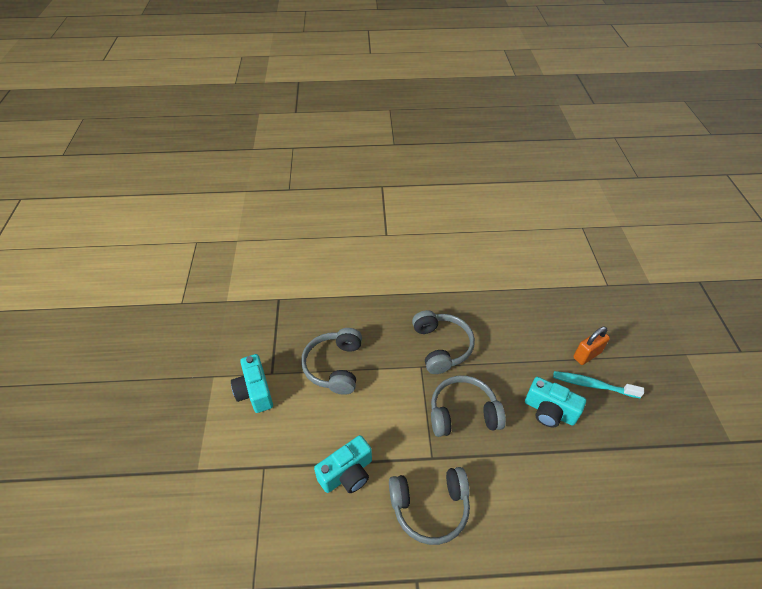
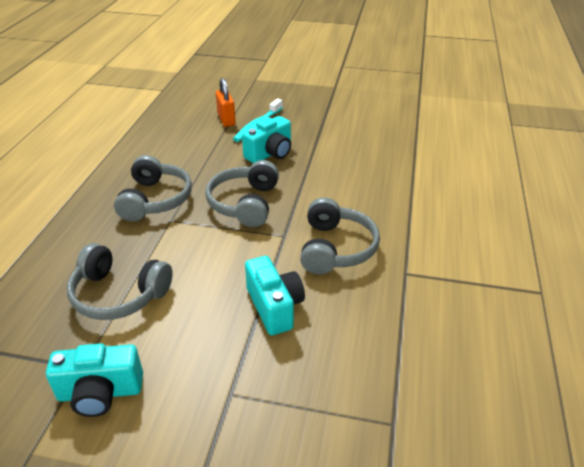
camera: 75 degrees left, 10 degrees down
(441, 346) = (155, 200): grey headphones -> grey headphones turned 90 degrees clockwise

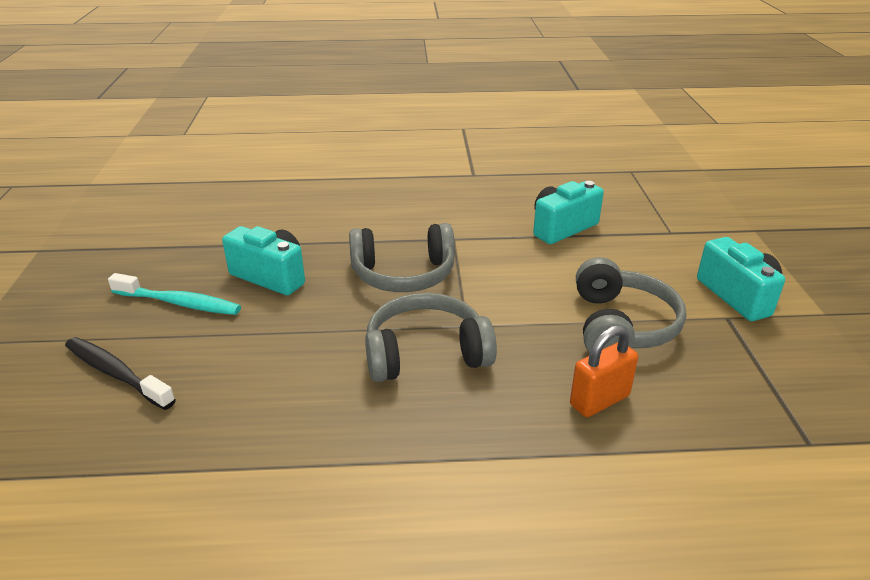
camera: 105 degrees left, 5 degrees down
(207, 112) = (116, 373): none -> black toothbrush
(226, 120) = (155, 341): orange padlock -> orange padlock (599, 400)
(336, 248) = (458, 208): grey headphones -> none

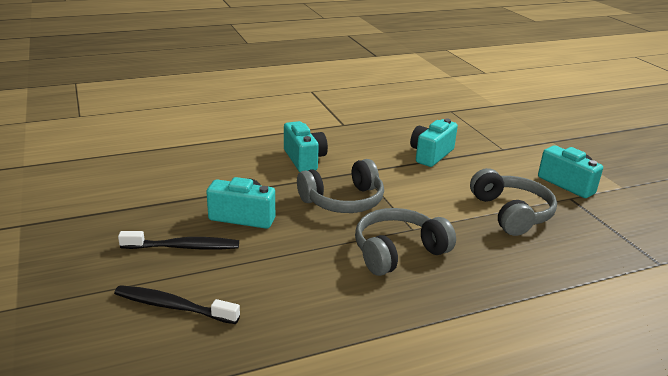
camera: 20 degrees left, 5 degrees down
(179, 303) = (184, 247): turquoise toothbrush -> black toothbrush
(393, 214) = (304, 159): none -> turquoise camera
(599, 400) = (529, 261): orange padlock -> none

